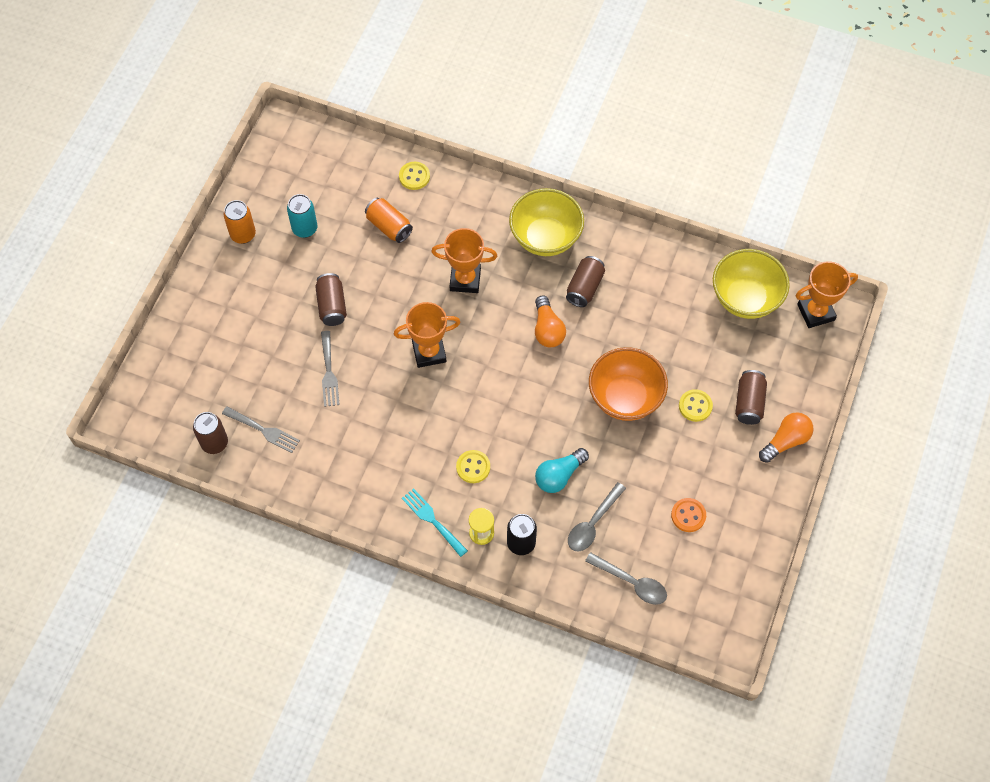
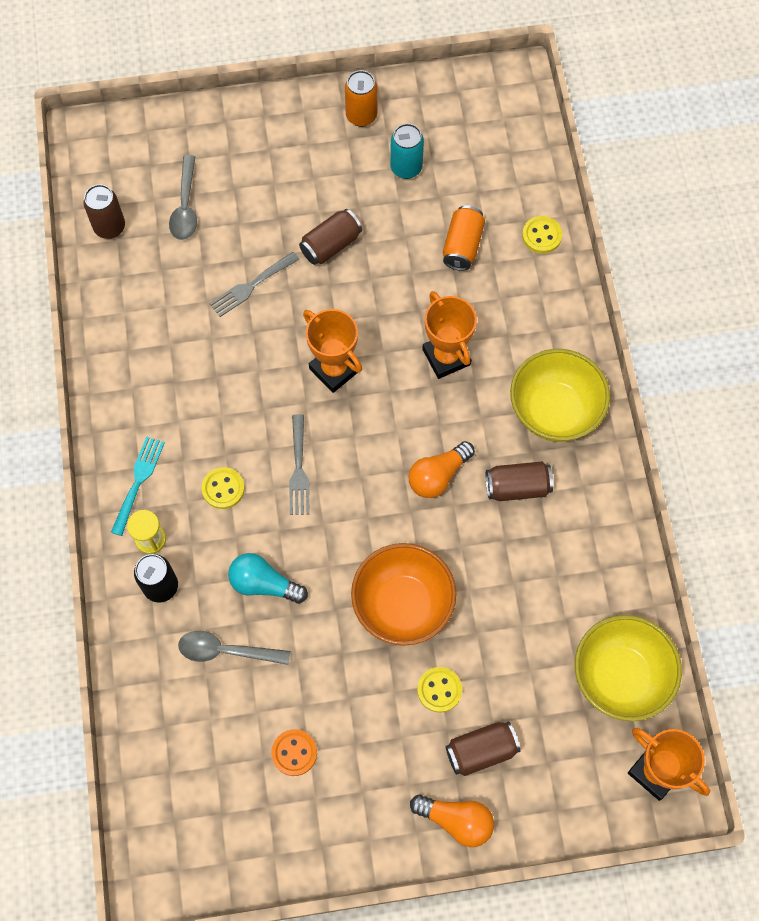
camera: 60 degrees right, 5 degrees up
(264, 430) = (149, 263): grey fork -> grey fork (299, 470)
(631, 582) = (177, 731): grey spoon -> grey spoon (185, 206)

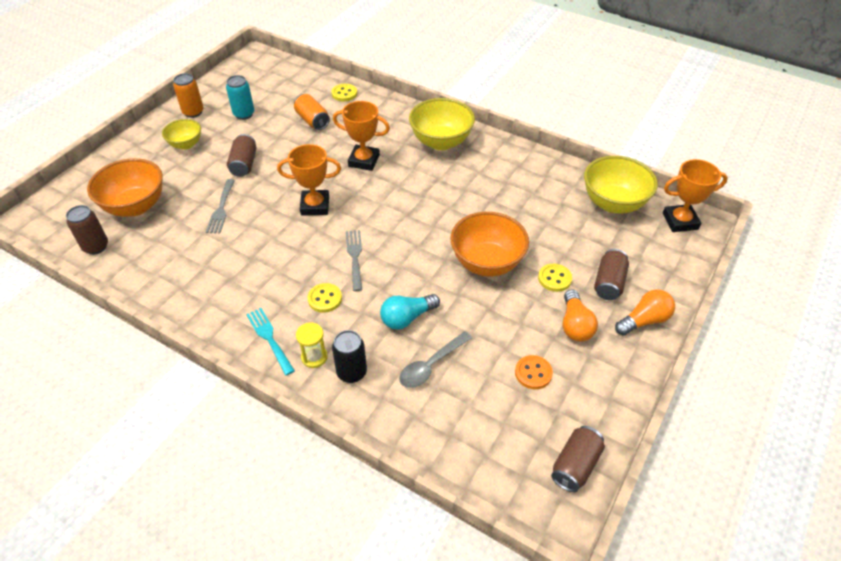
camera: 50 degrees left, 20 degrees down
(185, 206) = (135, 206): grey spoon -> orange bowl
(299, 470) = (355, 257): grey fork -> grey fork turned 135 degrees counterclockwise
(307, 161) = (186, 144): none -> yellow bowl
(438, 476) = (426, 203): orange light bulb -> orange light bulb (575, 325)
(517, 487) = (467, 178): brown can -> brown can (575, 465)

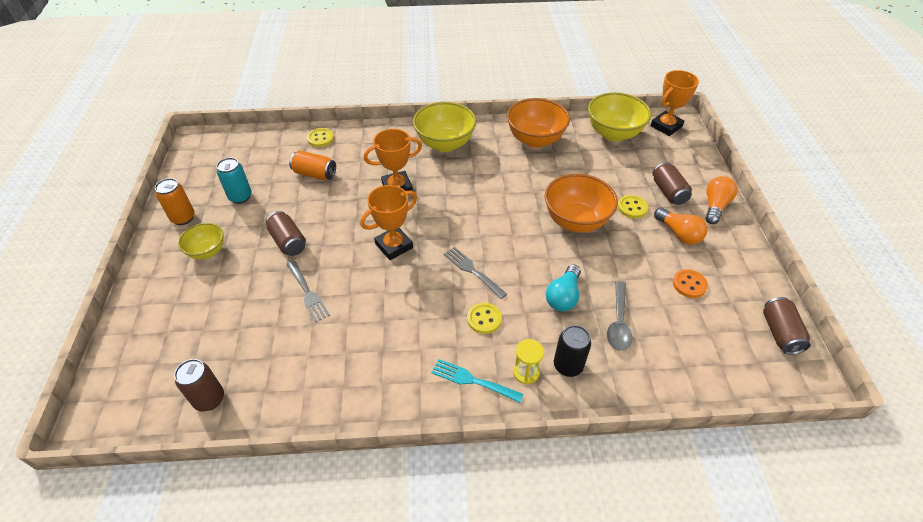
camera: 35 degrees left, 0 degrees up
(135, 206) = (213, 336): orange bowl -> orange bowl (535, 140)

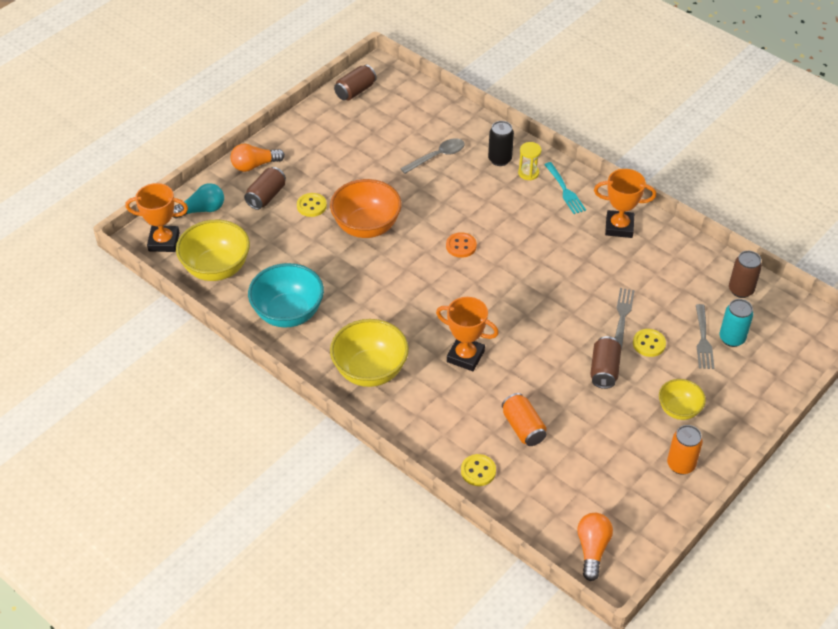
camera: 135 degrees left, 0 degrees up
(240, 197) = (612, 451): turquoise can -> turquoise can (732, 338)
(394, 246) = (523, 306): orange trophy -> orange trophy (619, 227)
(472, 271) = (488, 248): grey fork -> grey fork (703, 340)
(484, 319) = (518, 215): yellow button -> yellow button (649, 344)
(535, 140) = (288, 313): orange bowl -> turquoise bowl
(563, 296) = (449, 191): turquoise light bulb -> turquoise light bulb (202, 210)
(678, 234) = (312, 169): orange light bulb -> orange light bulb (592, 549)
(689, 284) = (361, 142): orange button -> orange button (461, 246)

